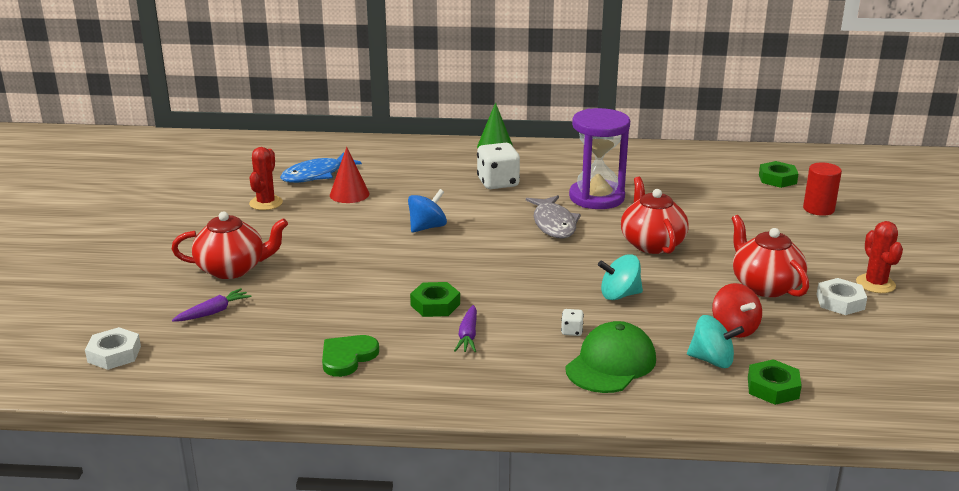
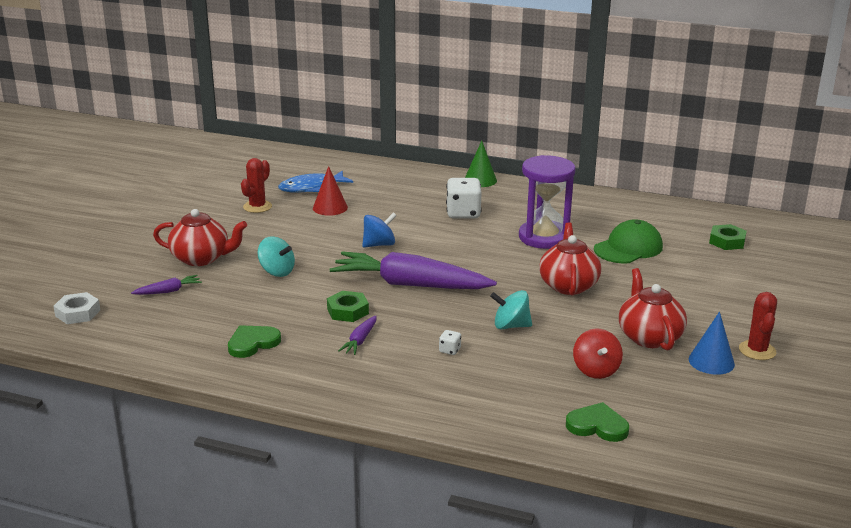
camera: 15 degrees right, 0 degrees up
(486, 266) = (410, 284): none -> purple carrot
(554, 224) = (491, 256): grey fish -> none
(611, 364) = (467, 383): green cap -> green cap (628, 248)
(712, 360) = (557, 394): turquoise spinning top -> turquoise spinning top (277, 271)
(773, 388) = (597, 426): green nut -> green heart
(818, 209) = (748, 274): red cylinder -> none
(840, 302) = (711, 361): white nut -> blue cone

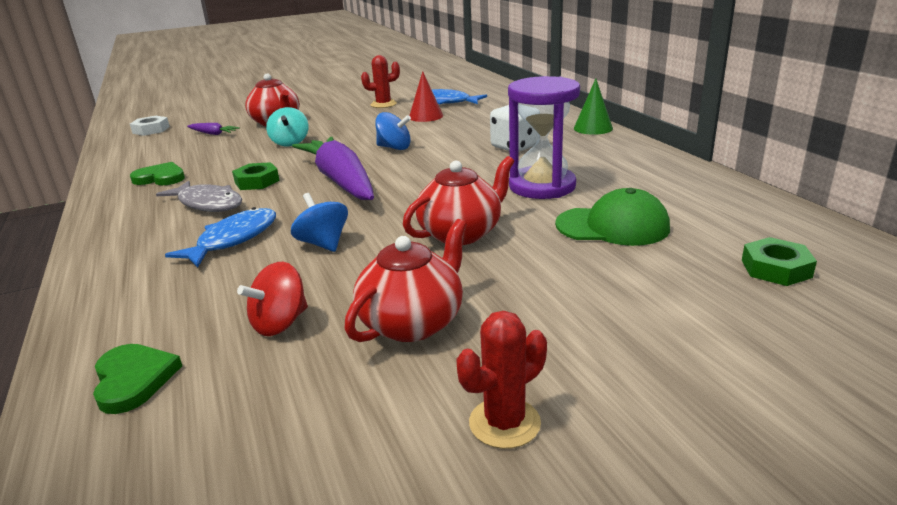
camera: 50 degrees right, 0 degrees up
(360, 340) = (208, 204): purple carrot -> grey fish
(450, 350) = (233, 239): white dice -> blue fish
(511, 326) = (323, 244): turquoise spinning top -> blue spinning top
(711, 361) = (410, 395): blue cone -> none

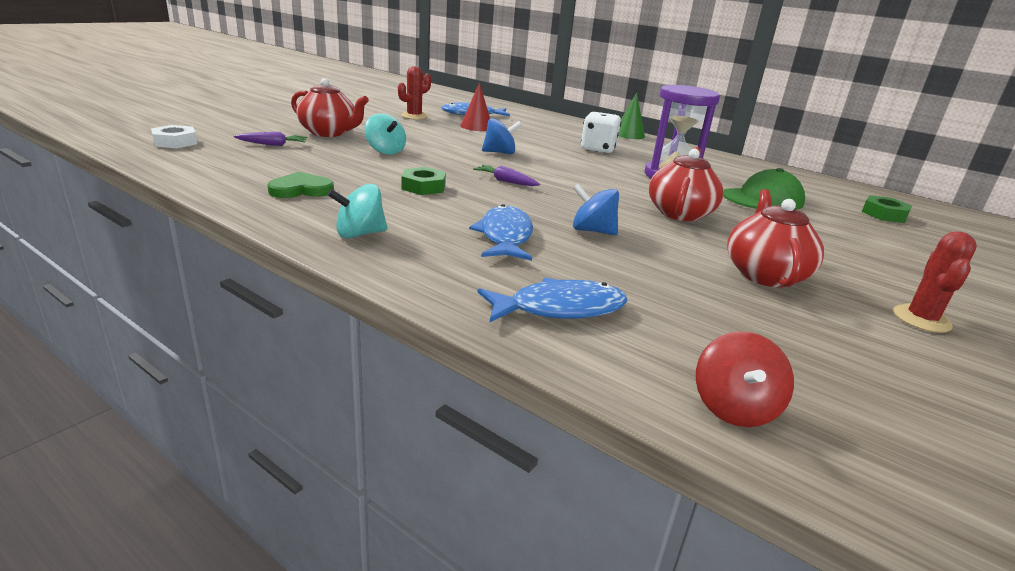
camera: 35 degrees left, 0 degrees up
(129, 223) = (359, 234): none -> turquoise spinning top
(134, 380) = (651, 354): green heart -> none
(146, 318) = (560, 308): none -> blue fish
(208, 204) = (412, 209): grey fish -> none
(280, 323) = (678, 291): red spinning top -> red spinning top (734, 408)
(340, 181) = (505, 181): purple carrot -> purple carrot, size x0.41

